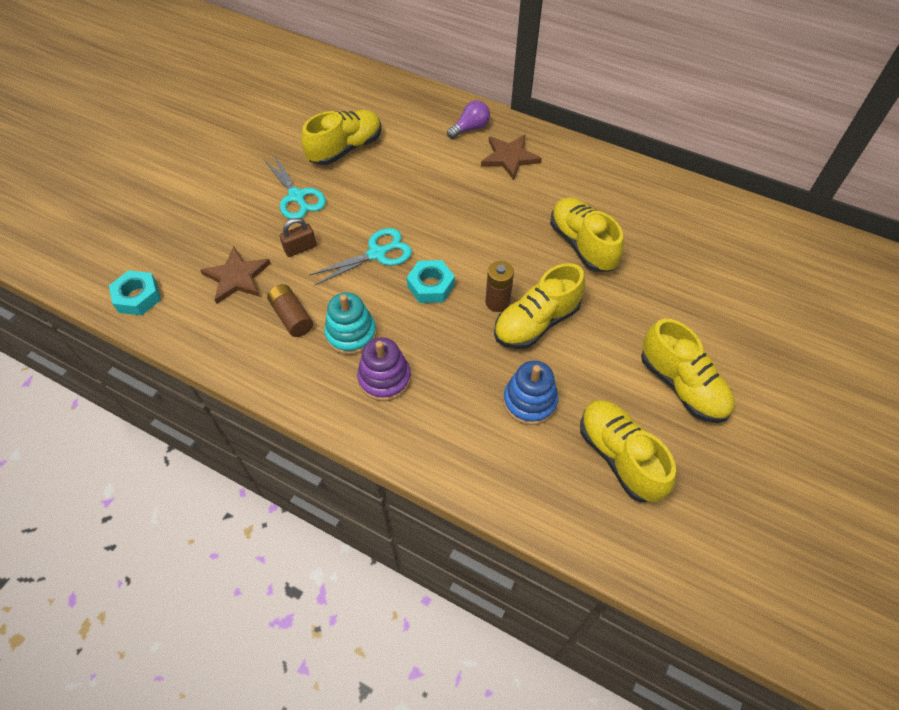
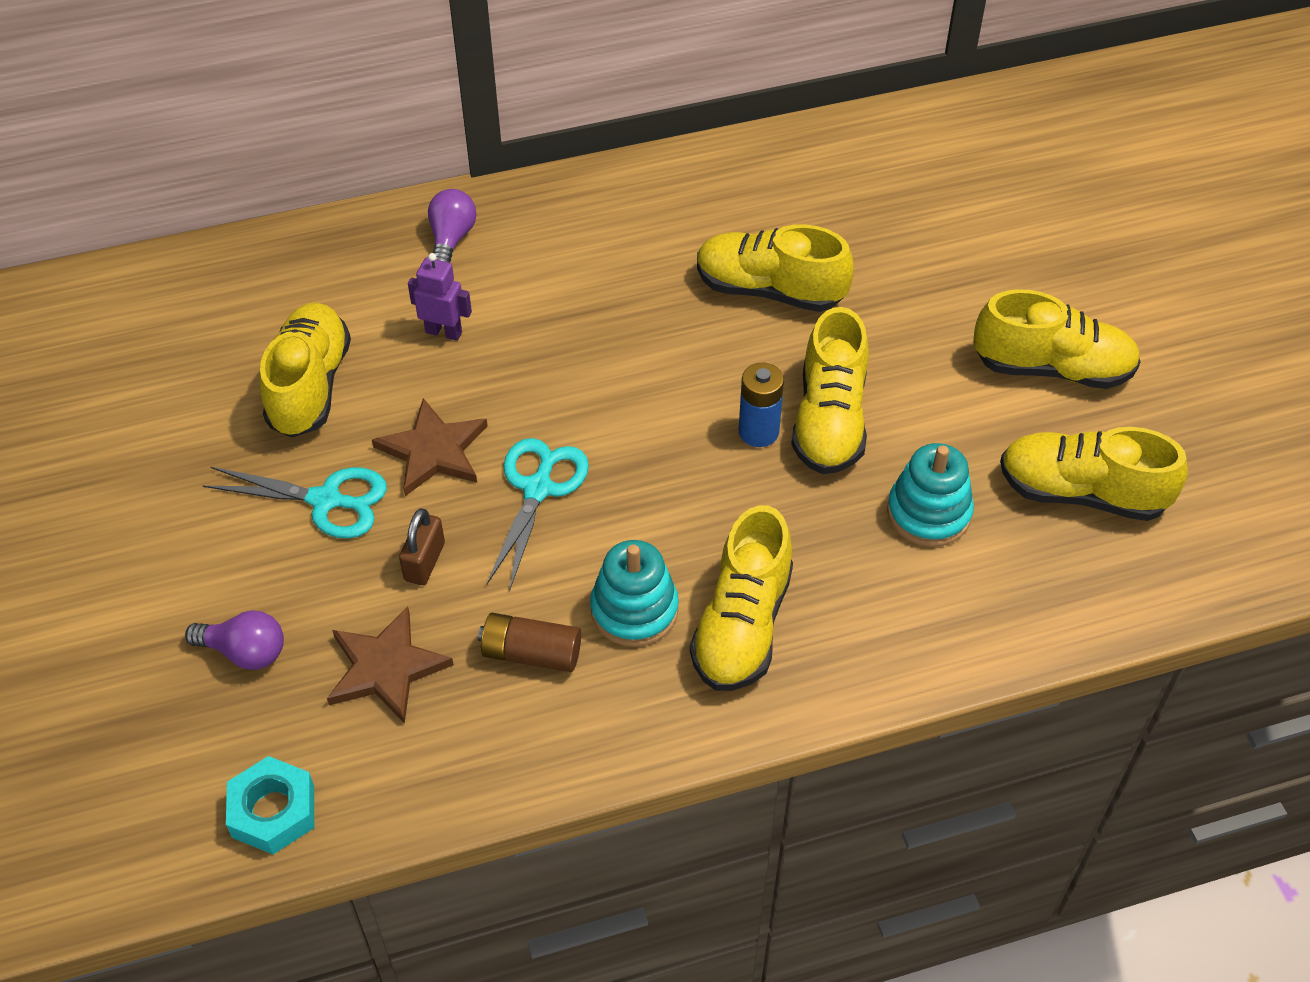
camera: 45 degrees left, 5 degrees down
(201, 231) = (245, 652): none -> purple light bulb
(384, 378) = (742, 626): purple stacking toy -> yellow shoe
(420, 163) = (444, 332): none -> purple robot
(431, 286) = (656, 475): turquoise nut -> none
(497, 302) = (758, 432): brown battery -> blue battery
(509, 157) = (551, 243): brown star -> brown star (433, 451)
(529, 401) = (928, 513): blue stacking toy -> turquoise stacking toy

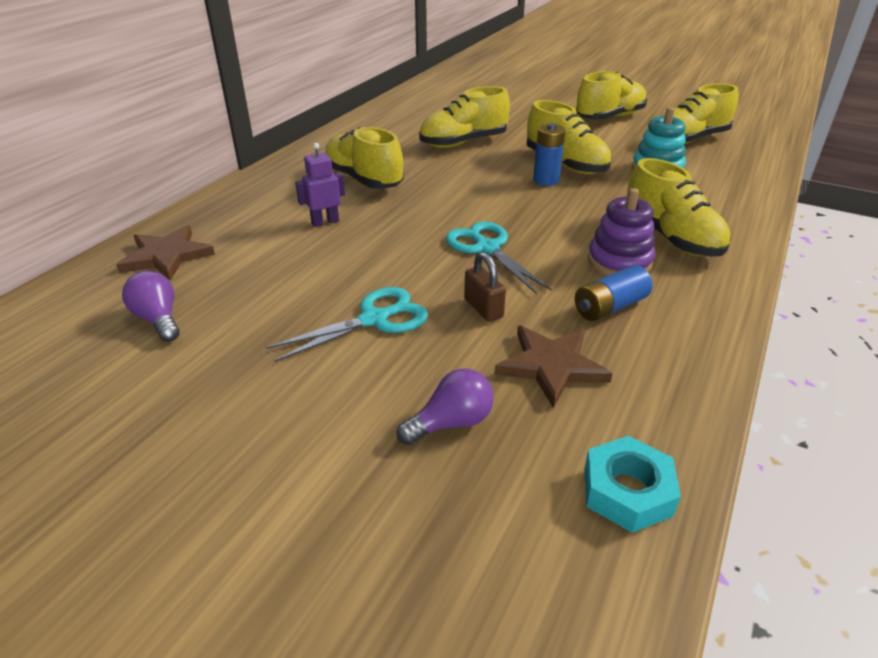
camera: 45 degrees left, 15 degrees down
(310, 386) = (275, 280): yellow shoe -> yellow shoe (363, 180)
(433, 451) = (403, 265): brown star -> brown star (166, 256)
(451, 239) = (268, 191): purple light bulb -> purple light bulb (158, 319)
(531, 653) = (610, 307): brown battery -> blue battery
(634, 610) = (619, 261): turquoise stacking toy -> purple stacking toy

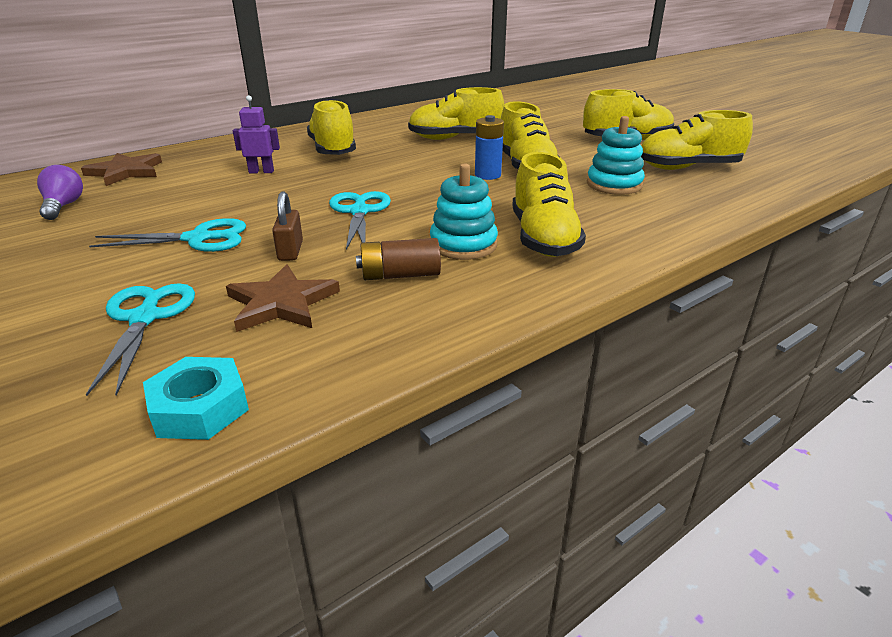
camera: 25 degrees right, 5 degrees down
(451, 423) = (145, 318): purple light bulb -> turquoise scissors
(610, 307) = (400, 275): blue battery -> brown battery
(619, 261) = (463, 245): purple stacking toy -> turquoise stacking toy

